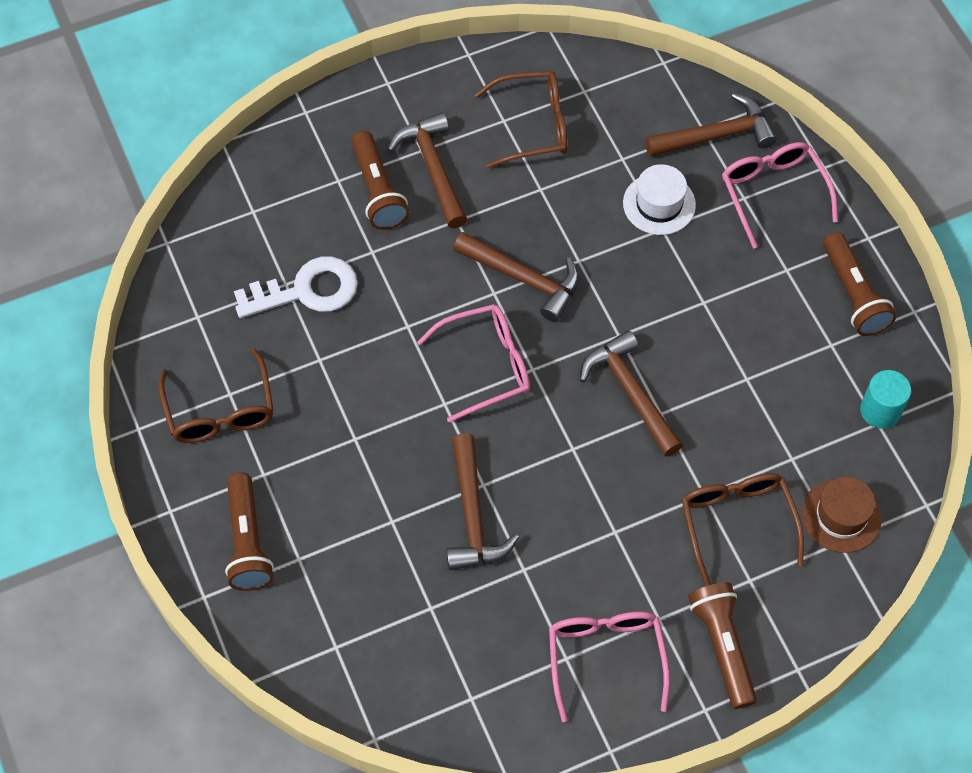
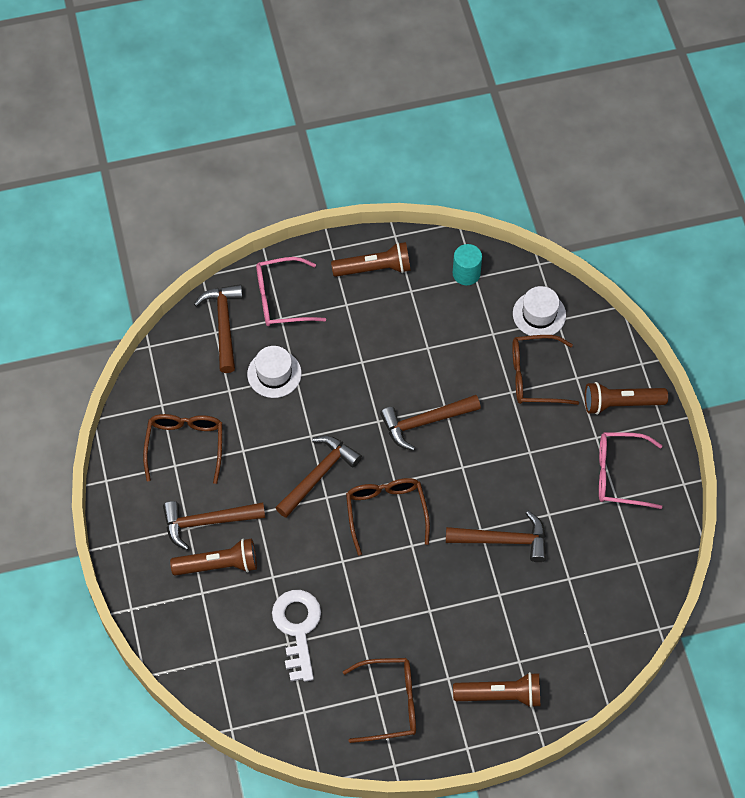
camera: 80 degrees left, 0 degrees up
(486, 365) = (386, 512): pink glasses -> brown glasses
(841, 516) = (539, 314): brown hat -> white hat

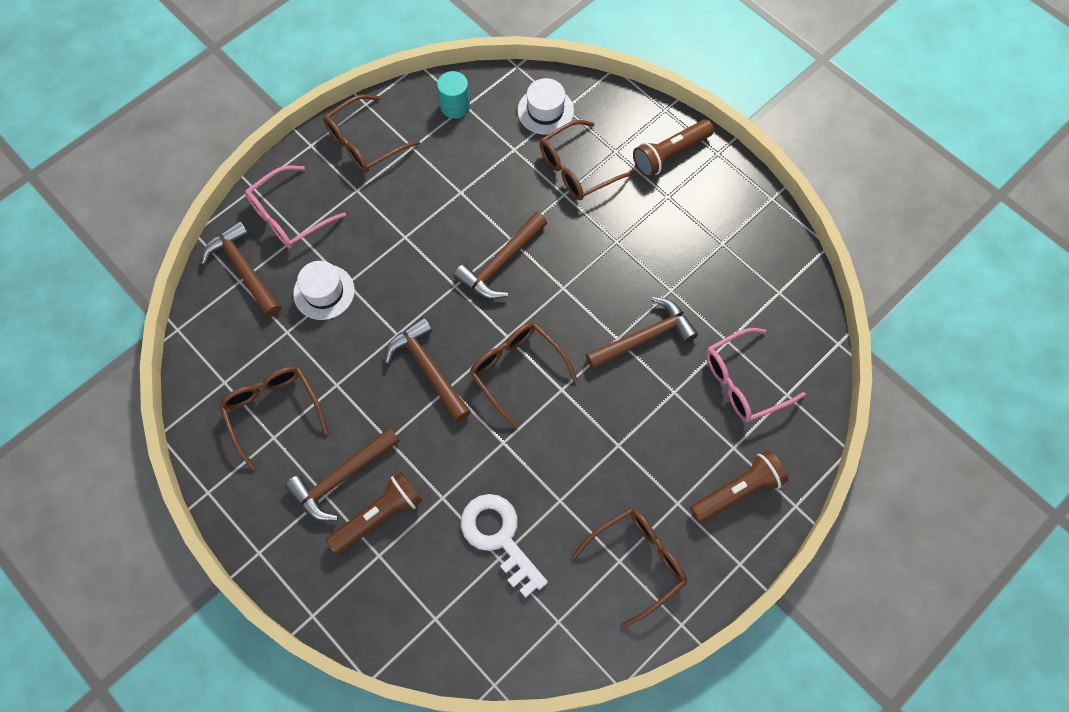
camera: 30 degrees left, 5 degrees up
(319, 474) = (428, 369): brown hammer -> brown hammer turned 45 degrees counterclockwise
(374, 268) = (364, 143): brown flashlight -> brown glasses
(619, 474) = (710, 220): pink glasses -> pink glasses (743, 382)

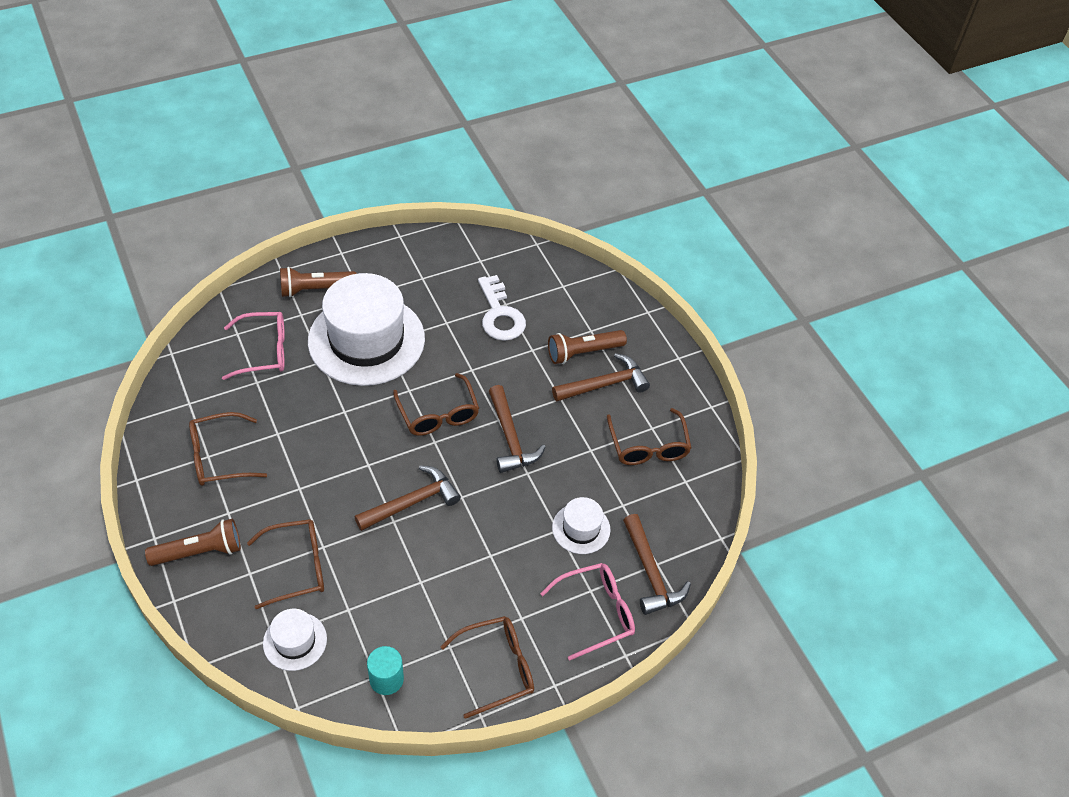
camera: 165 degrees left, 15 degrees down
(638, 562) = (410, 274): brown glasses -> brown glasses (219, 457)
(640, 439) = (366, 340): none -> white hat
(645, 337) = (321, 405): brown hammer -> none

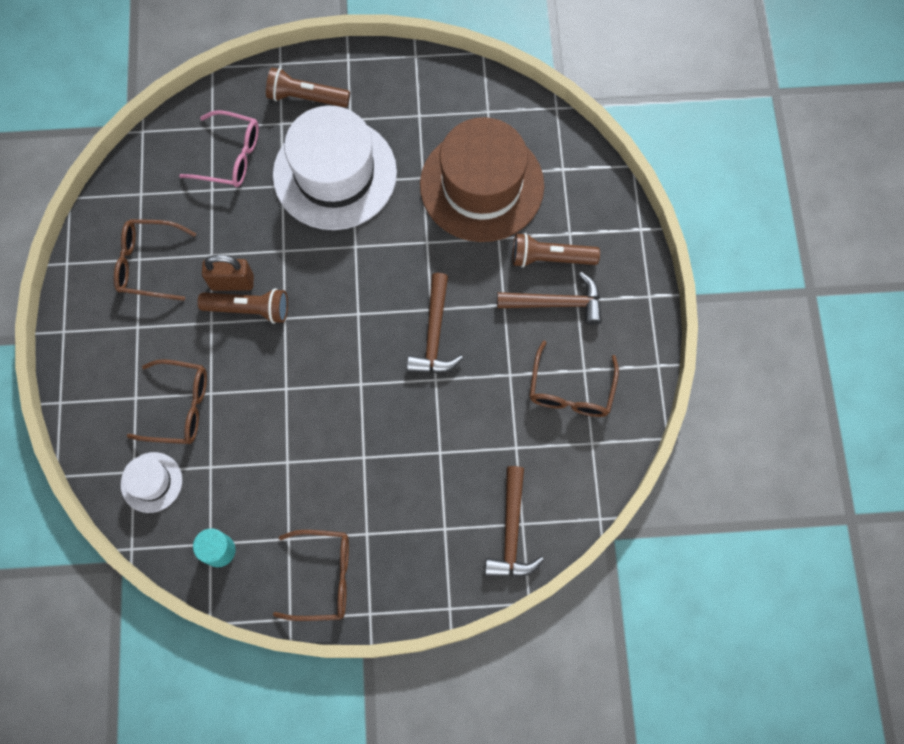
camera: 25 degrees right, 20 degrees up
(200, 552) = (98, 360): brown flashlight -> brown flashlight (249, 309)
(307, 450) = (232, 282): none -> brown padlock
(412, 502) = (311, 374): brown hammer -> none
(438, 414) = (373, 284): brown glasses -> none
(500, 315) = (482, 185): white key -> brown hat
(581, 528) = (463, 459): white hat -> none
(596, 613) = (440, 554): pink glasses -> none

